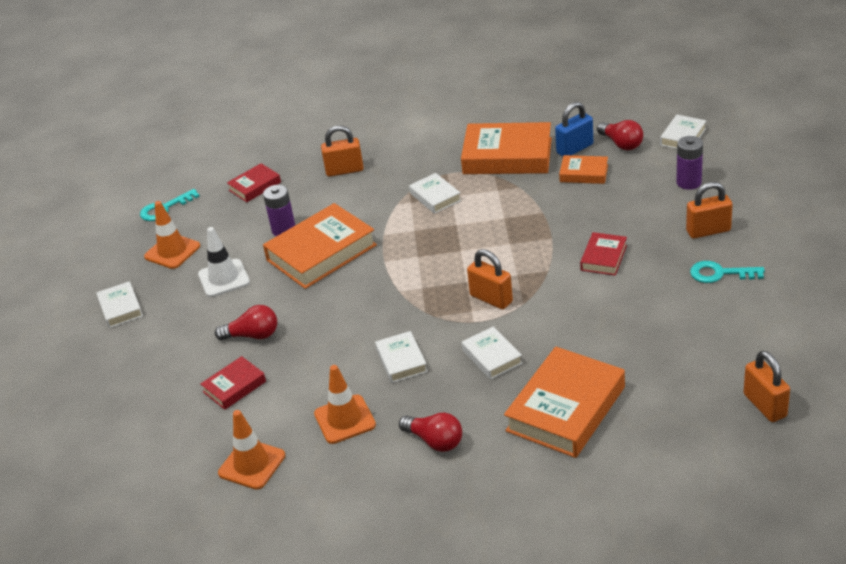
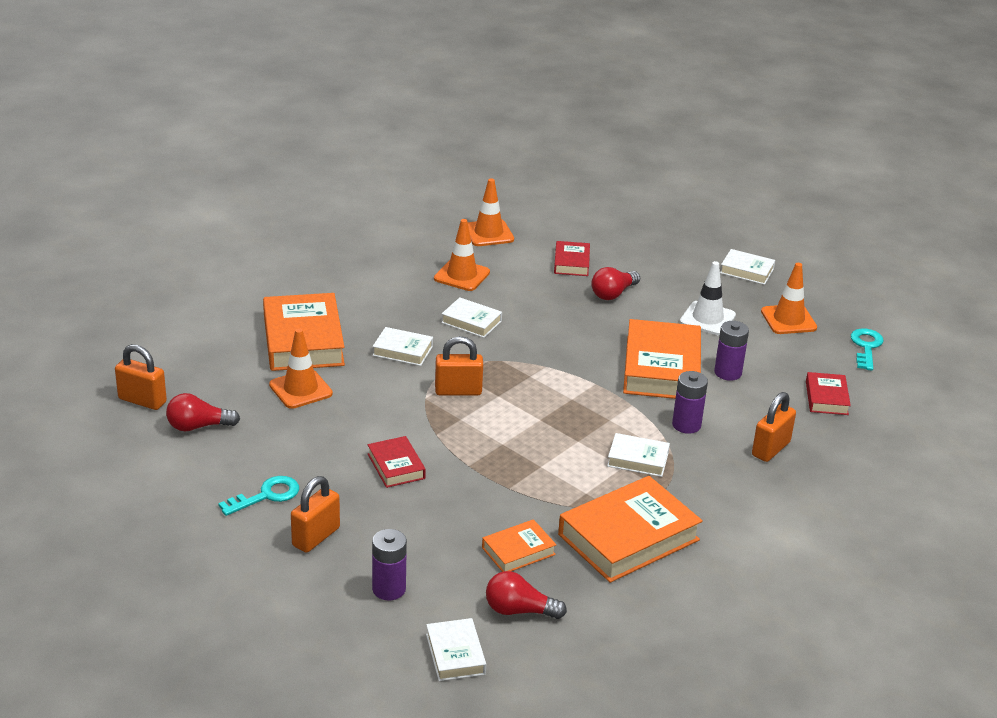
camera: 130 degrees right, 5 degrees down
(370, 206) = (686, 425): none -> purple battery
(435, 441) = (379, 288): red light bulb -> red light bulb (198, 426)
(575, 149) = (565, 579): blue padlock -> none
(615, 355) = (300, 389): none -> orange traffic cone

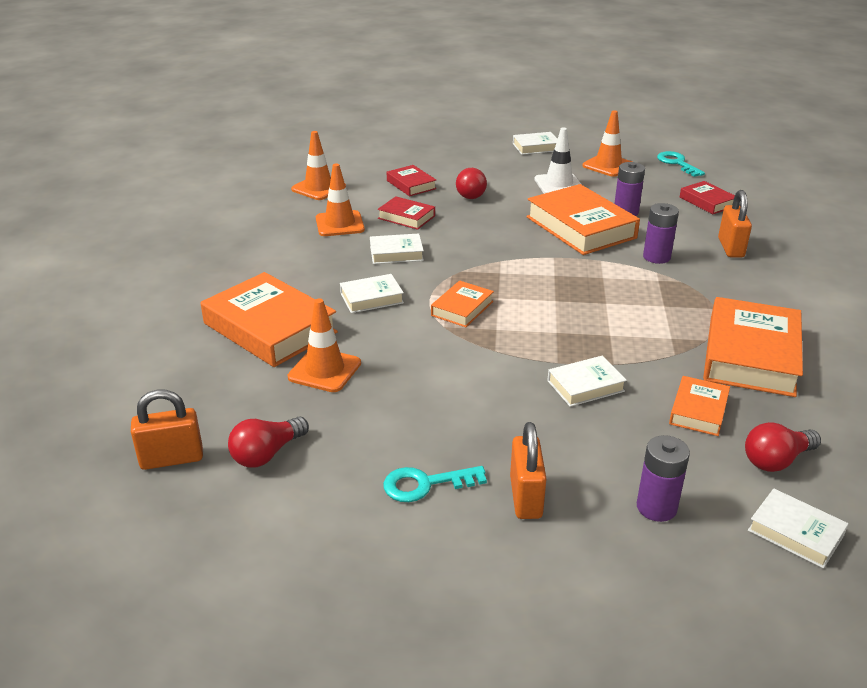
camera: 35 degrees left, 0 degrees up
(266, 495) = (425, 484): turquoise key -> turquoise key turned 120 degrees counterclockwise
(396, 466) = (502, 394): red book -> red book (406, 217)
(458, 391) = (462, 308): orange padlock -> orange book
(638, 459) = (665, 296): white book -> white book (585, 386)

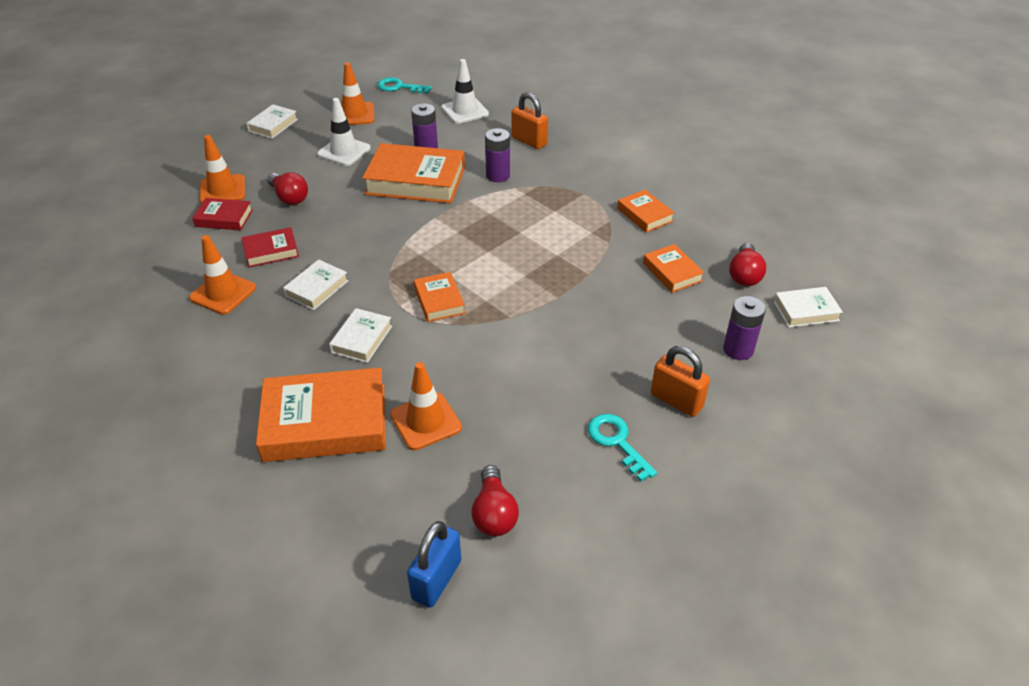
camera: 50 degrees left, 10 degrees up
(172, 459) = (436, 579): orange padlock -> blue padlock
(318, 188) = (141, 271): orange traffic cone -> orange traffic cone (222, 190)
(425, 484) = (617, 442): turquoise key -> turquoise key turned 120 degrees clockwise
(585, 386) = (597, 301): white book -> none
(707, 202) = (465, 111): red book -> white traffic cone
(751, 355) = (645, 215): orange book -> orange book, size x0.51

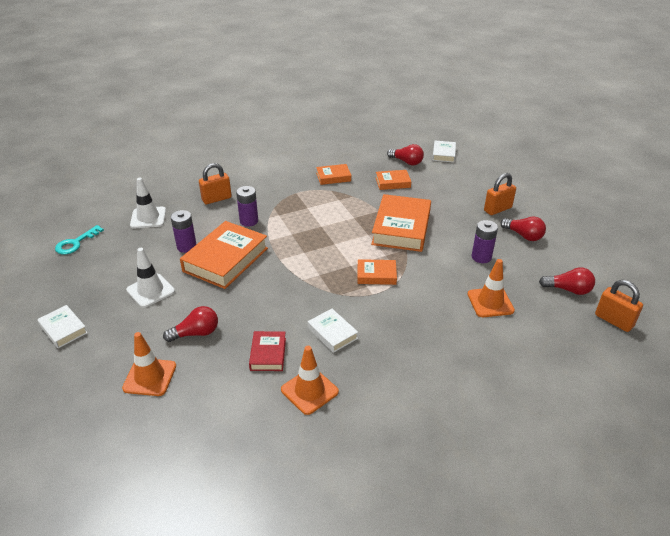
camera: 70 degrees left, 5 degrees down
(224, 218) = (198, 380): red book -> none
(325, 422) = (479, 349): orange book -> orange book (401, 228)
(354, 114) = (95, 275): orange traffic cone -> none
(362, 339) = (401, 318): white book -> none
(436, 579) = (613, 320): blue padlock -> orange padlock
(617, 442) = (523, 235): turquoise key -> red light bulb
(738, 349) = (465, 181): purple battery -> purple battery (481, 257)

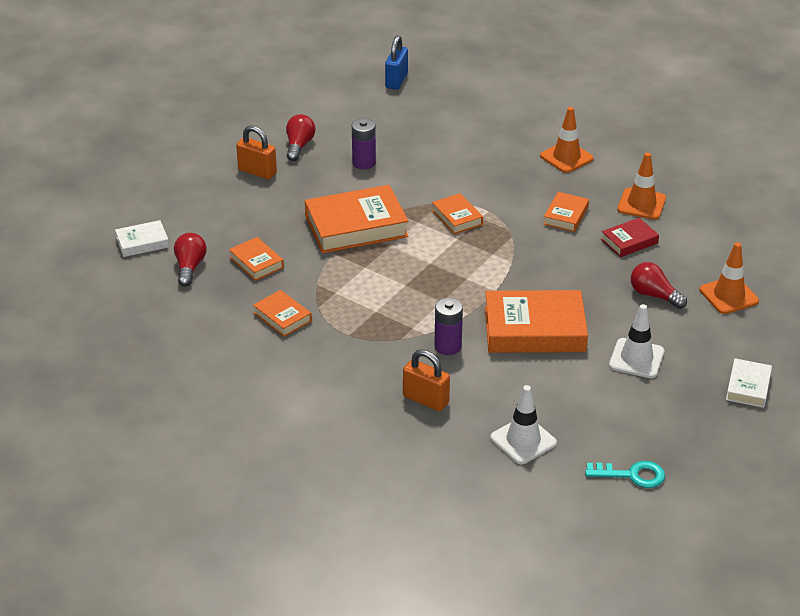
camera: 120 degrees left, 0 degrees up
(186, 247) = (543, 372): purple battery -> none
(332, 333) = (565, 216): white book -> orange book
(490, 302) = (433, 143): orange traffic cone -> orange traffic cone (566, 157)
(568, 290) = (372, 107): red light bulb -> none
(613, 320) = (396, 81): orange padlock -> blue padlock

